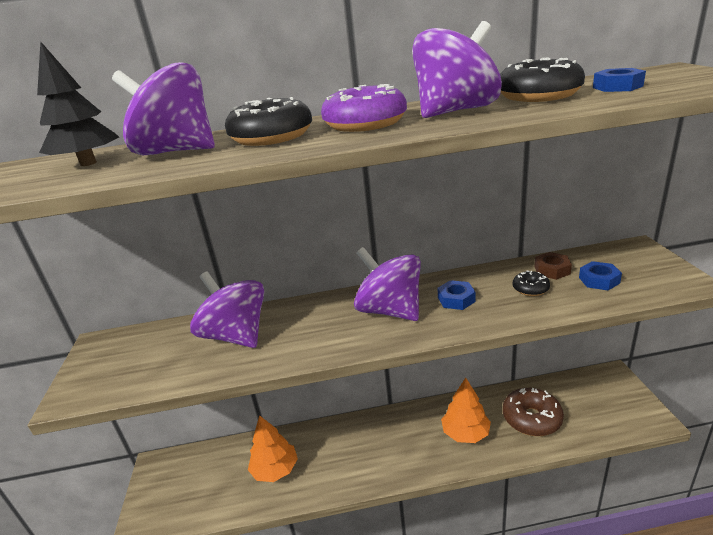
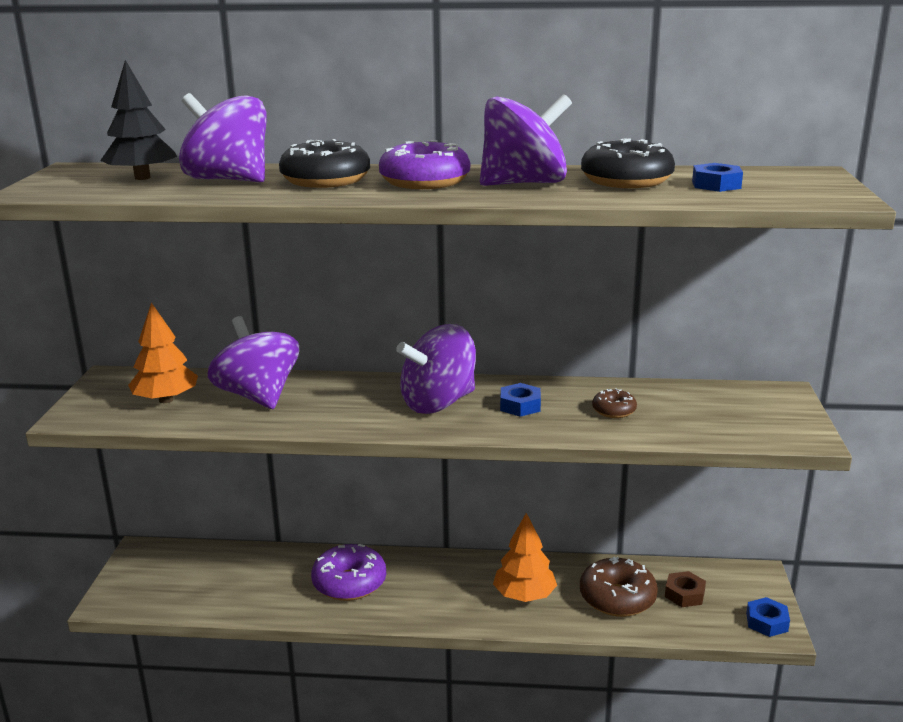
camera: 10 degrees right, 5 degrees down
(275, 470) = (277, 584): orange tree -> orange tree (166, 400)
(331, 454) = (349, 583): none -> purple donut
(390, 311) = (438, 403): purple spinning top -> purple spinning top turned 90 degrees counterclockwise
(530, 289) = (614, 410): black donut -> brown donut
(552, 270) = (656, 397): brown nut -> brown nut (684, 594)
(599, 280) = (701, 416): blue nut -> blue nut (767, 622)

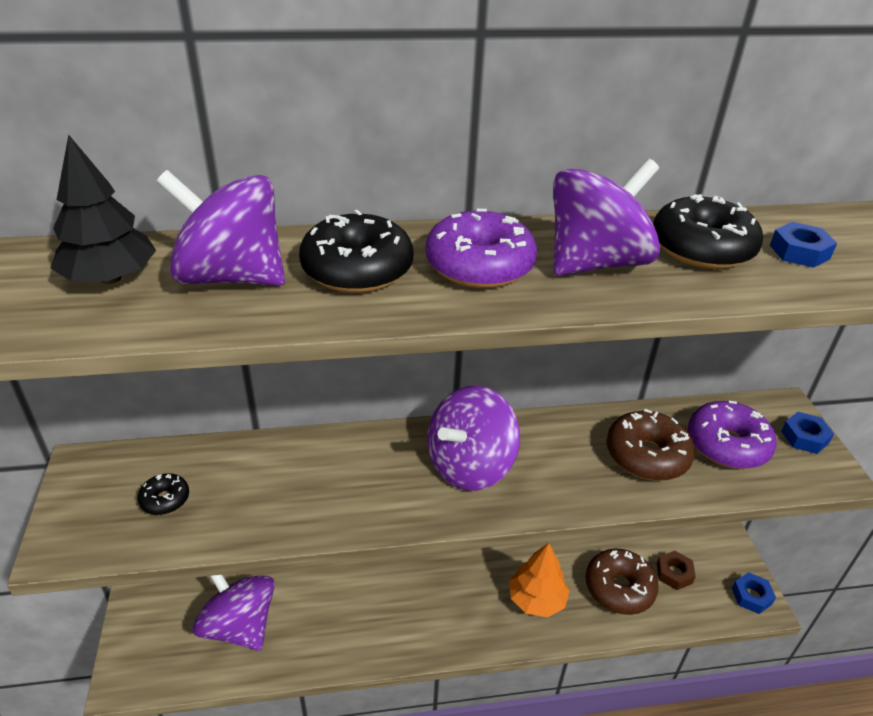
camera: 15 degrees left, 15 degrees up
(166, 400) = (165, 499): orange tree -> black donut
(258, 396) = (271, 479): purple spinning top -> purple spinning top (239, 625)
(349, 583) = (367, 611): purple donut -> purple donut (727, 445)
(520, 405) = (554, 459): blue nut -> blue nut (804, 437)
(614, 410) = (647, 456): brown donut -> brown donut, size x1.91

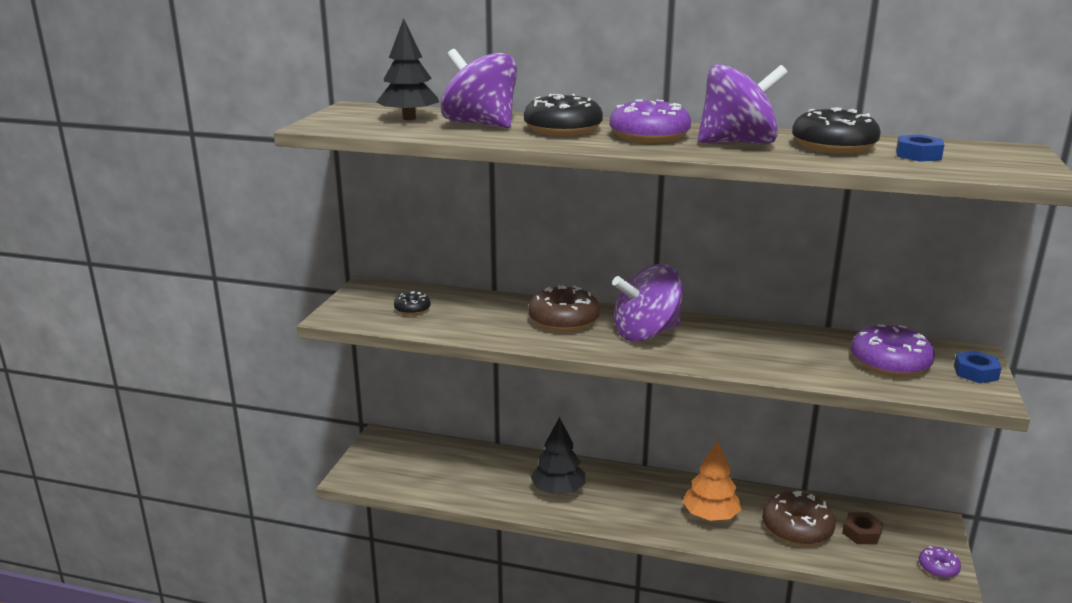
camera: 25 degrees right, 15 degrees down
(239, 625) = (449, 469): purple spinning top -> none
(373, 616) = (558, 490): none -> black tree
(647, 456) = (806, 355): brown donut -> brown donut (563, 320)
(751, 596) = (938, 568): blue nut -> purple donut

